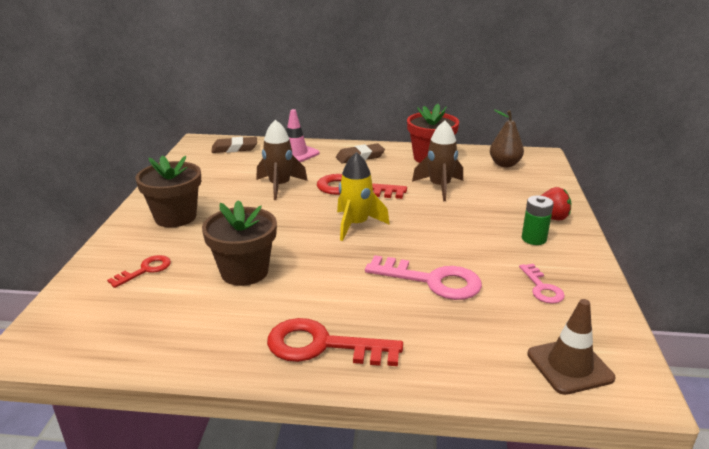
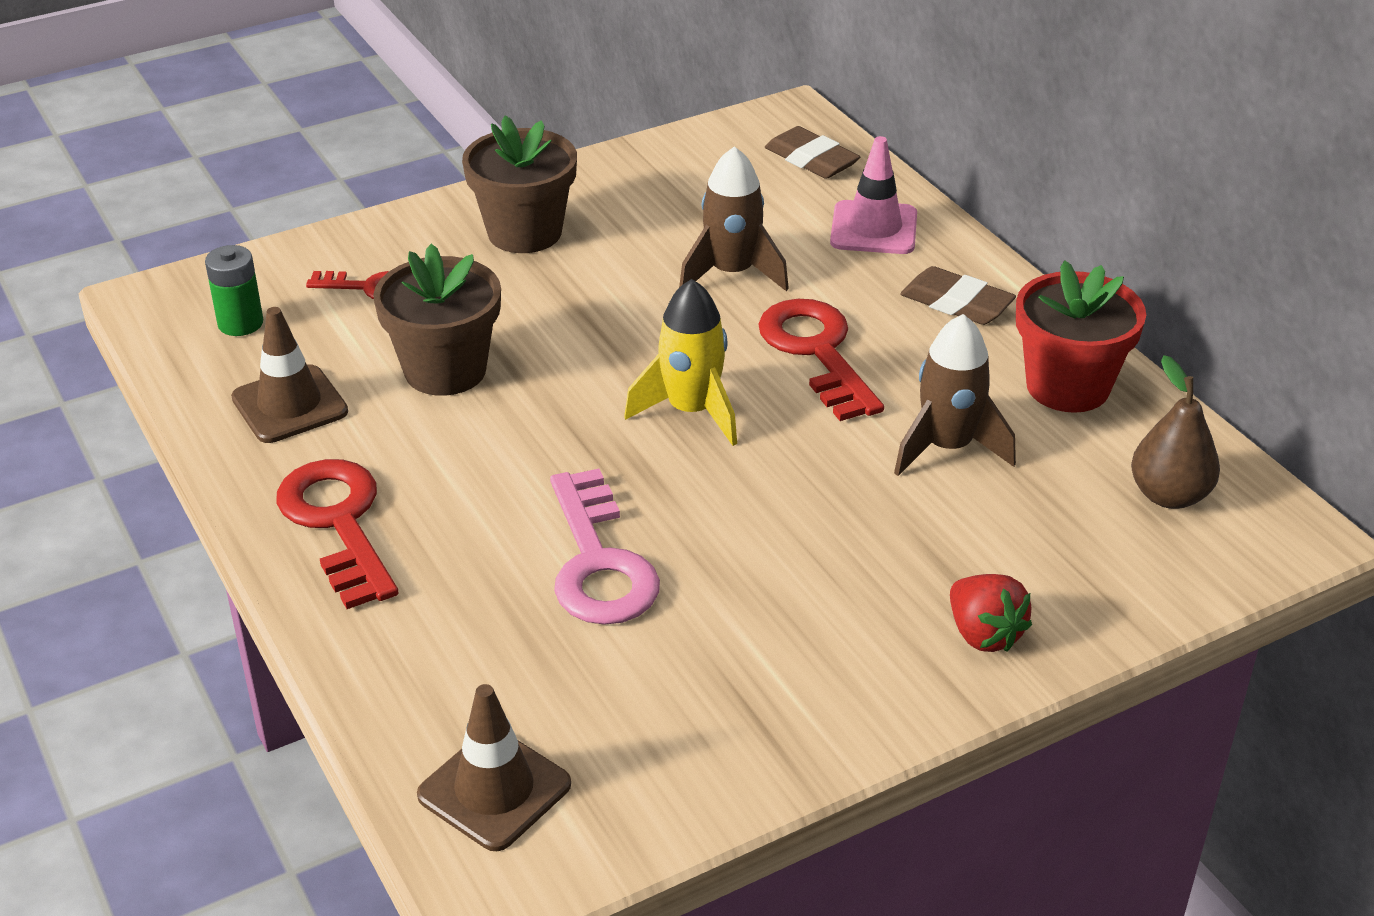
camera: 55 degrees right, 10 degrees up
(204, 328) = (289, 405): none -> brown traffic cone
(534, 239) = (868, 636): green battery -> green battery (240, 323)
(542, 288) = (698, 696): pink key -> none

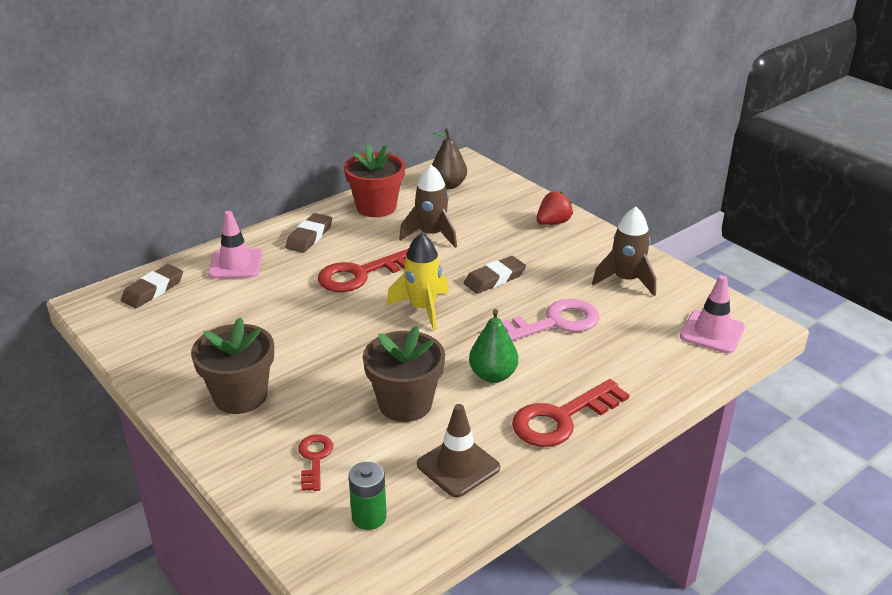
camera: 100 degrees left, 5 degrees down
(476, 466) = (493, 375): none -> green pear
(494, 790) = (712, 332): brown traffic cone -> pink traffic cone
(732, 273) = (286, 308): brown rocket -> brown rocket (626, 280)
(768, 510) = (494, 279): none -> brown eraser

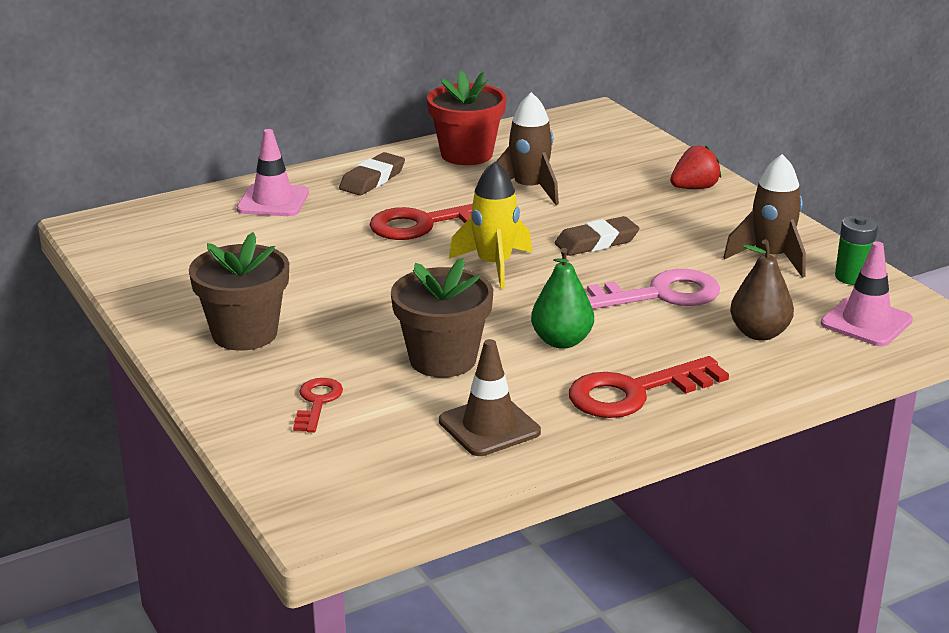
camera: 10 degrees right, 5 degrees down
(153, 290) = (166, 219): brown eraser -> none
(369, 517) = (366, 464): green battery -> green battery (852, 277)
(448, 185) = (568, 137): brown pear -> brown pear (759, 333)

